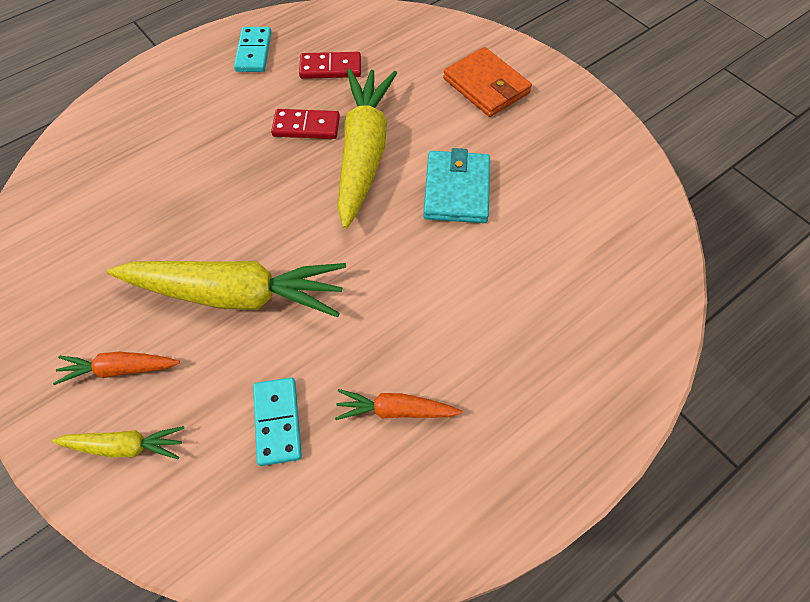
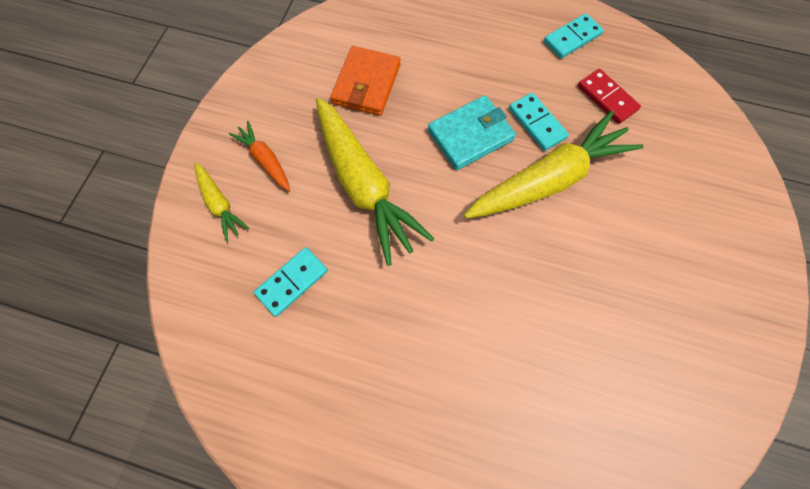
camera: 55 degrees right, 10 degrees up
(306, 126) = (537, 123): red domino -> turquoise domino
(396, 410) = (351, 356): orange carrot -> none
(456, 190) = (573, 272): turquoise wallet -> turquoise wallet (470, 135)
(486, 86) = (702, 224): orange wallet -> orange wallet (366, 84)

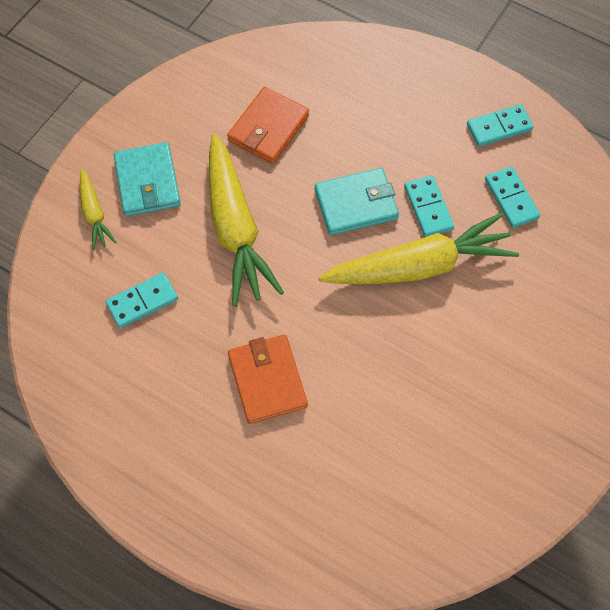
camera: 15 degrees right, 5 degrees down
(265, 160) = (147, 182): orange carrot -> turquoise wallet
(442, 332) = (267, 380): none -> orange wallet
(607, 98) = (511, 199): red domino -> turquoise domino

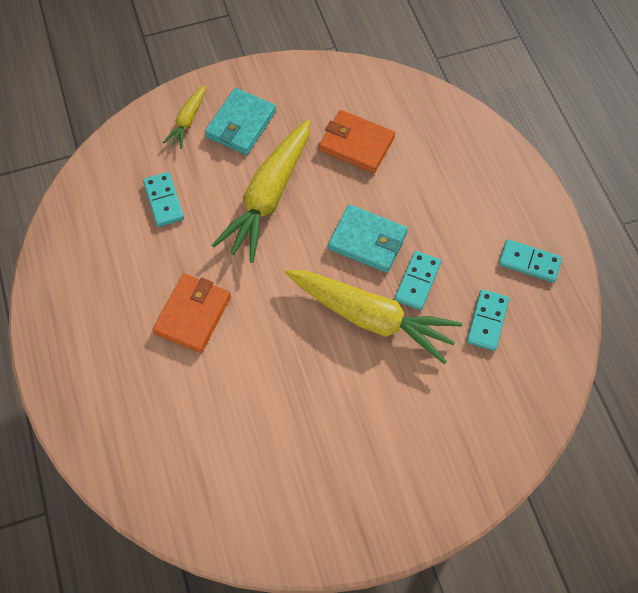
camera: 40 degrees right, 0 degrees up
(142, 301) = (164, 201): turquoise domino -> turquoise domino turned 60 degrees clockwise
(268, 128) = (356, 144): orange wallet -> orange wallet turned 45 degrees clockwise

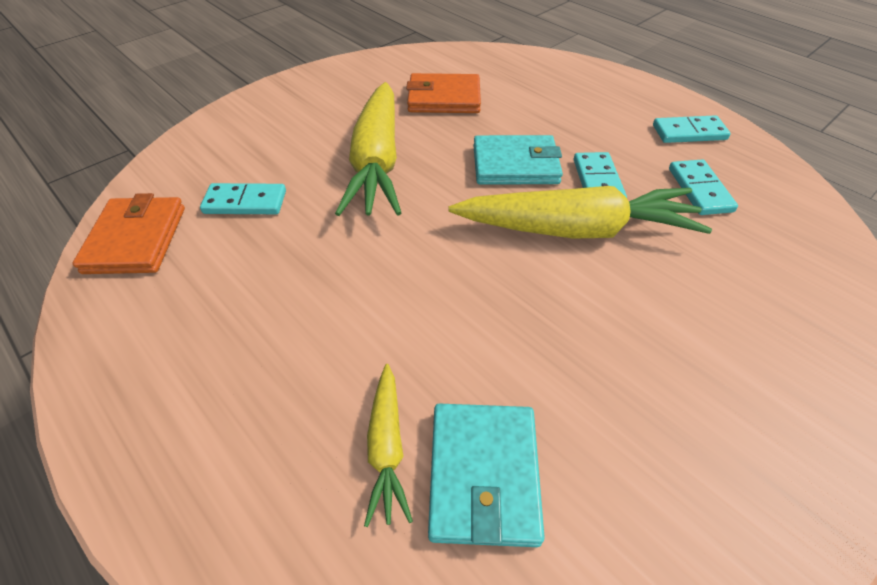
camera: 25 degrees left, 15 degrees down
(164, 201) = (245, 202): turquoise domino -> turquoise domino turned 45 degrees counterclockwise
(188, 121) = (243, 128): yellow carrot -> yellow carrot (387, 447)
(193, 315) = (347, 306): orange wallet -> orange wallet (136, 239)
(241, 124) = (308, 115): turquoise wallet -> turquoise wallet (483, 474)

